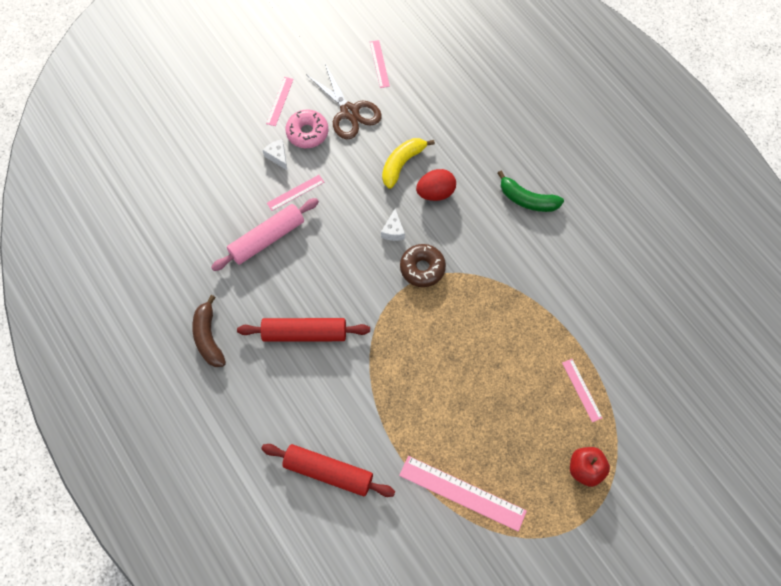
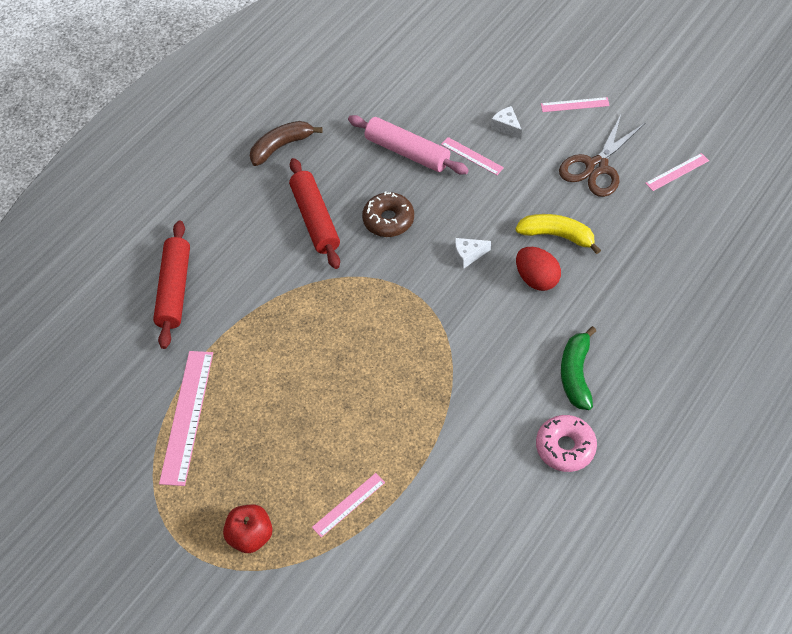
camera: 75 degrees right, 10 degrees down
(278, 156) = (507, 127): white cheese -> white cheese turned 75 degrees counterclockwise
(307, 133) = (549, 140): pink donut -> pink donut (565, 447)
(422, 268) = (435, 296): brown donut -> brown donut (388, 220)

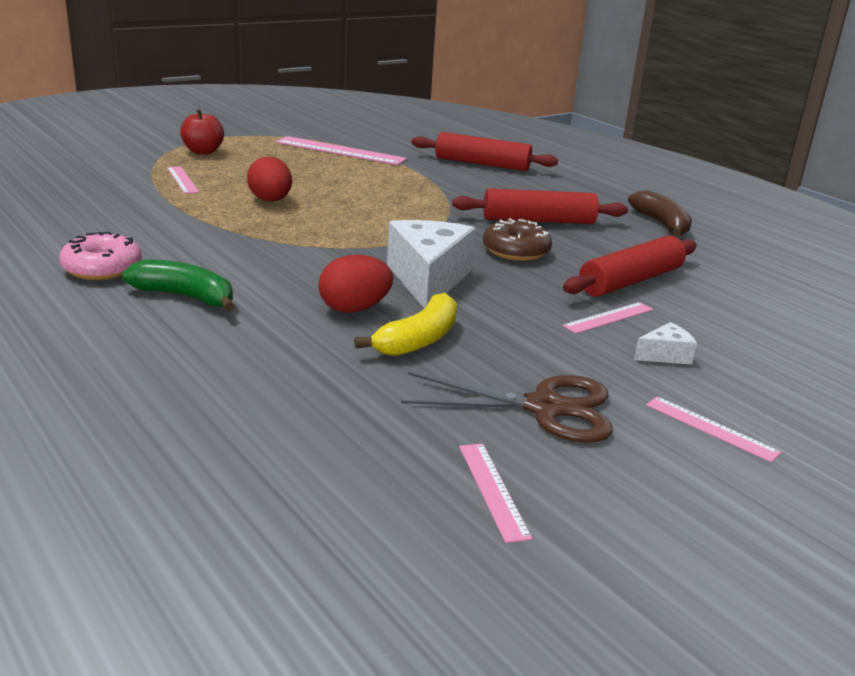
camera: 100 degrees right, 30 degrees down
(367, 409) = (270, 201): none -> red egg
(407, 152) = (631, 281): pink rolling pin -> red rolling pin
(468, 255) = (428, 279): white cheese -> white cheese, size x2.20
(575, 105) = (710, 428): pink ruler -> pink ruler turned 60 degrees counterclockwise
(596, 167) = (545, 408): brown scissors -> brown scissors turned 135 degrees clockwise

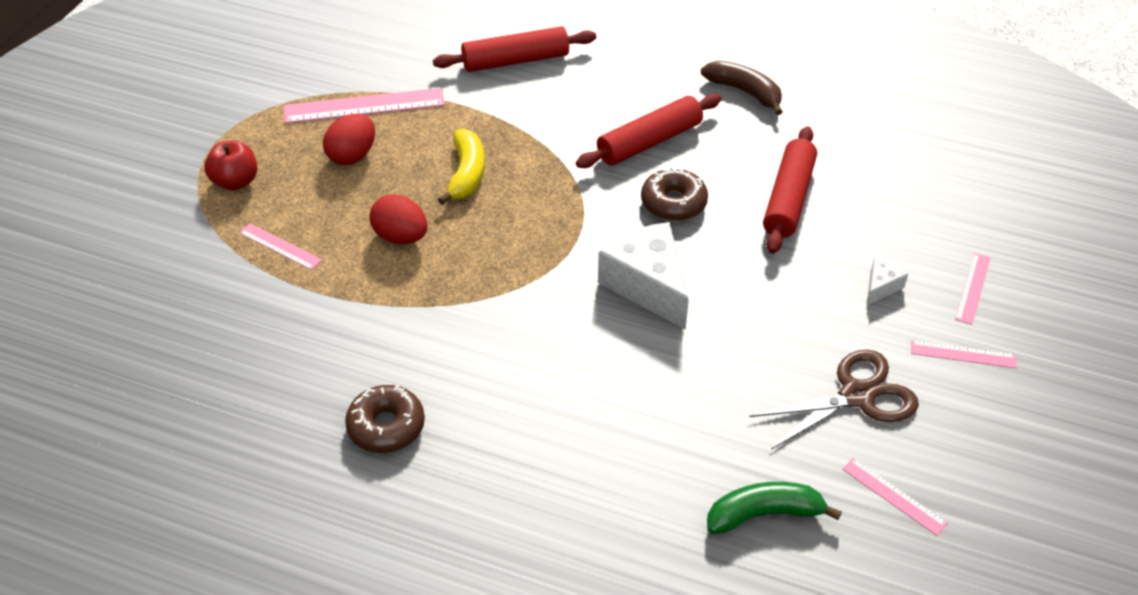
camera: 30 degrees left, 20 degrees up
(102, 268) = (386, 426): pink donut -> brown donut
(185, 297) = (497, 422): green banana -> green banana (764, 514)
(354, 309) = (634, 359): red egg -> red egg (352, 156)
(418, 340) = (714, 369): yellow banana -> yellow banana (466, 174)
(609, 318) = (812, 260): pink ruler -> pink ruler (973, 288)

